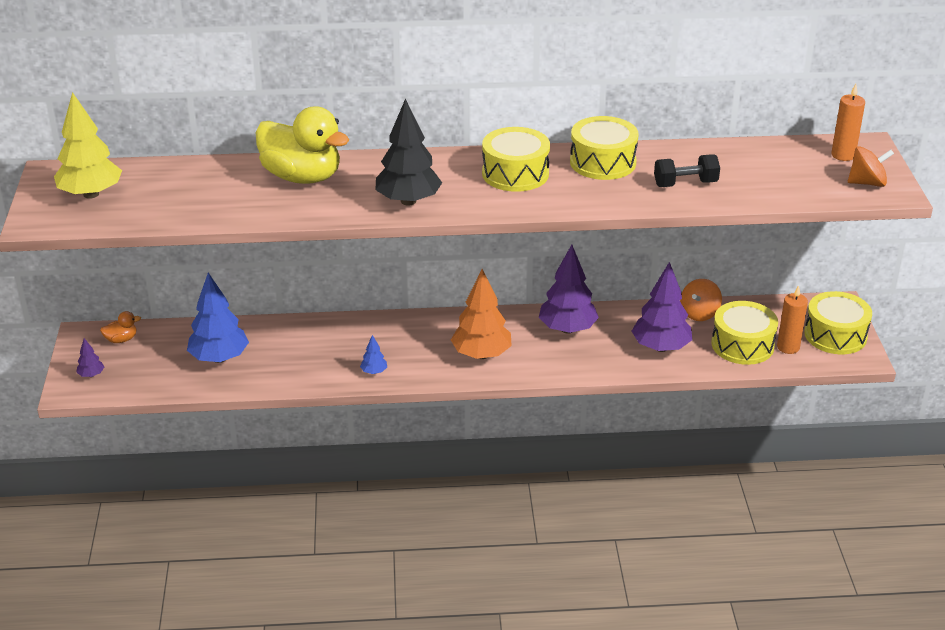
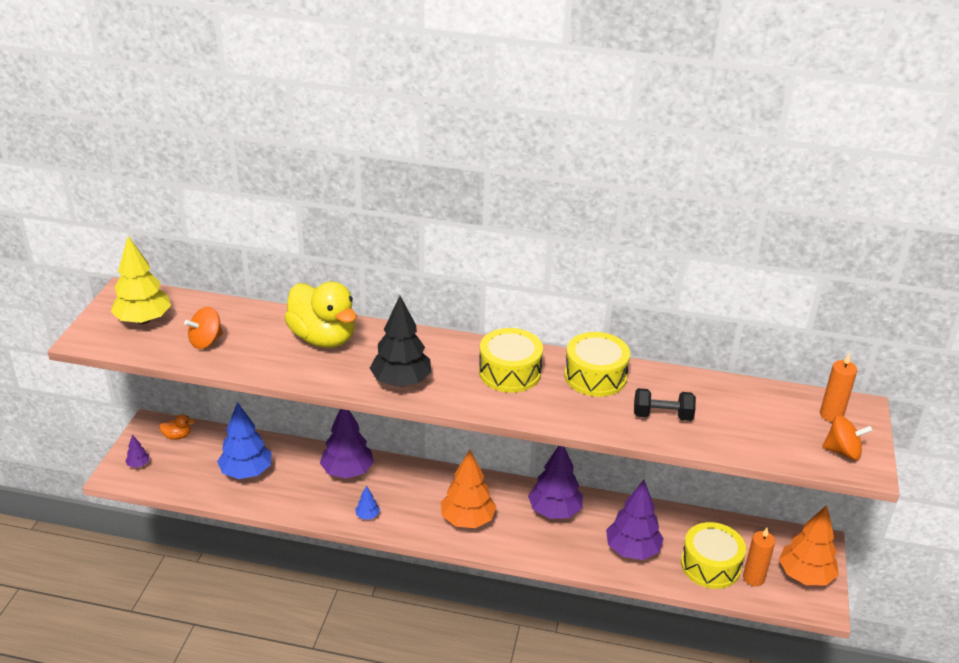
camera: 15 degrees right, 0 degrees up
(331, 336) = (347, 471): none -> purple tree
(699, 313) = (682, 522): orange spinning top -> orange spinning top (206, 341)
(835, 335) = (805, 575): yellow drum -> orange tree

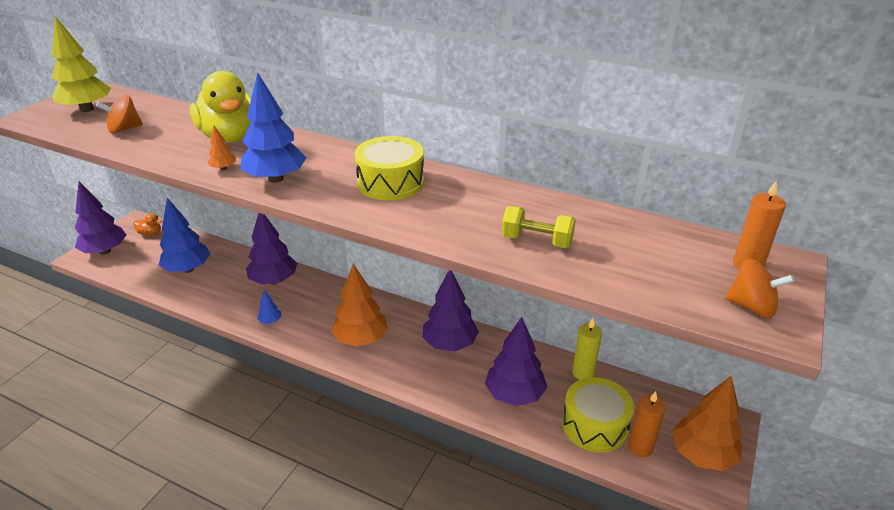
camera: 15 degrees right, 0 degrees up
(138, 464) = (105, 251): purple tree -> purple tree, size x2.26
(343, 377) = (223, 168): none -> orange tree
(401, 382) = (276, 178): black tree -> blue tree
(595, 376) = (480, 196): yellow drum -> none
(662, 415) = (537, 241): black dumbbell -> yellow dumbbell
(685, 519) = (583, 373): none -> yellow candle

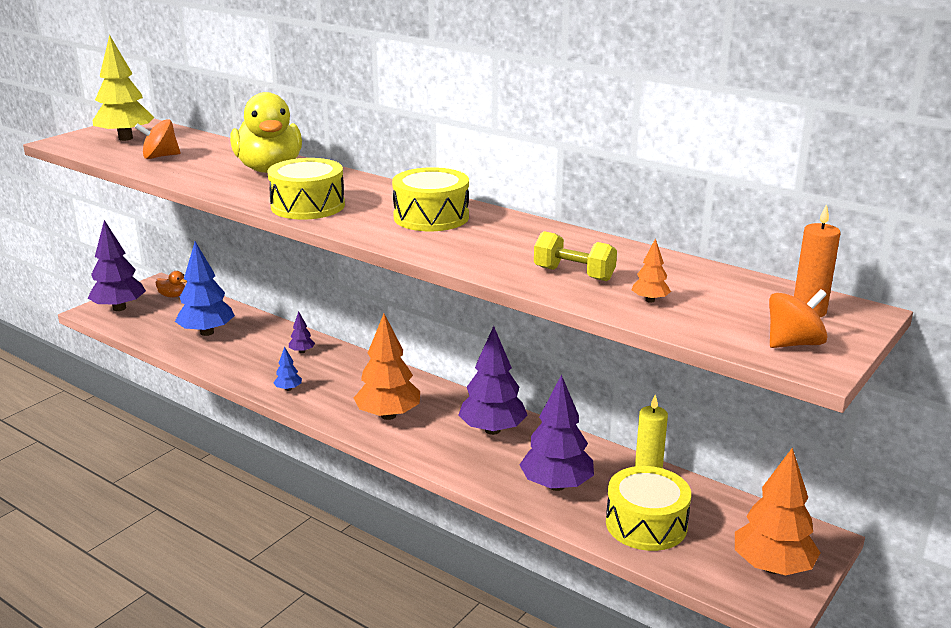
camera: 10 degrees right, 10 degrees down
(223, 168) = (255, 194): orange tree -> orange tree (650, 300)
(274, 280) = (302, 351): purple tree -> purple tree, size x0.44
(276, 178) = (308, 206): blue tree -> yellow drum
(640, 447) = (695, 551): orange candle -> none
(751, 307) = (793, 343): orange spinning top -> orange spinning top turned 60 degrees counterclockwise

